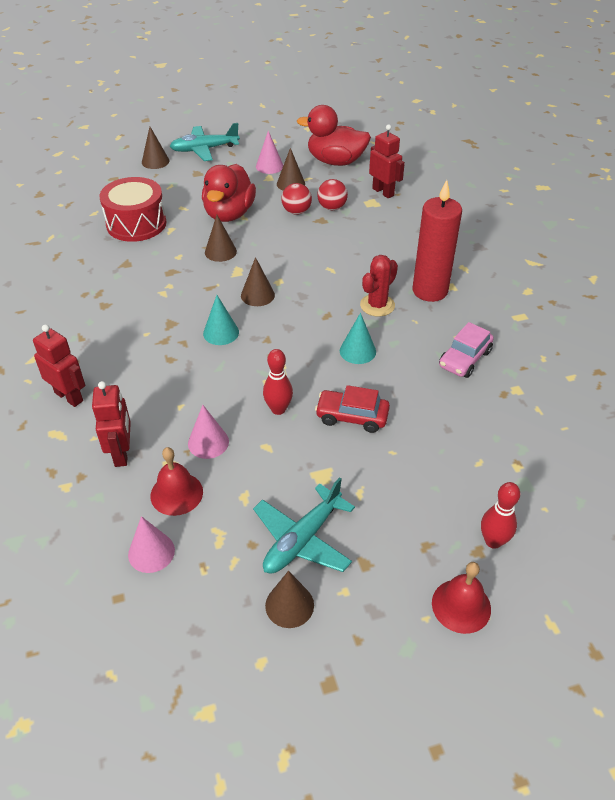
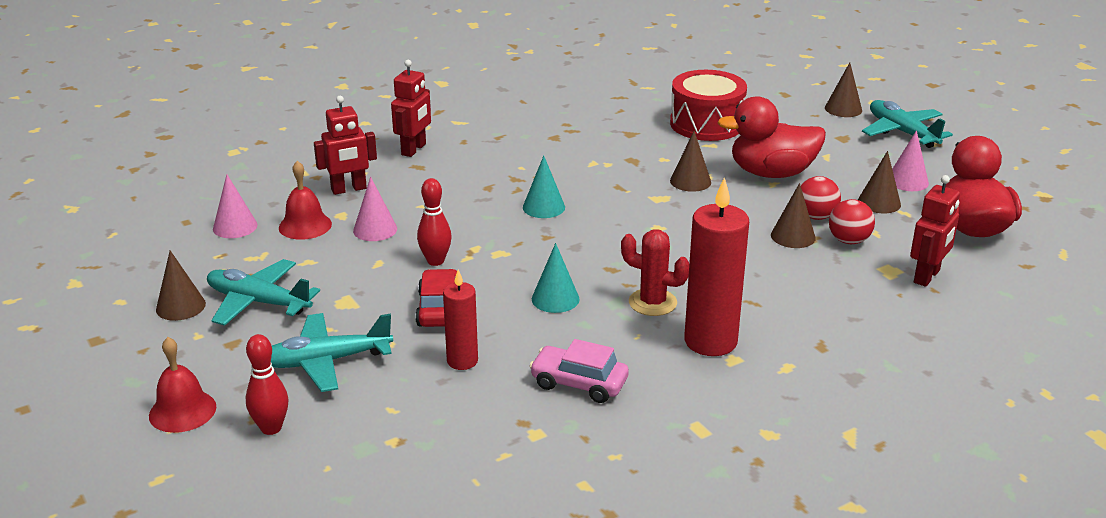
camera: 75 degrees right, 15 degrees down
(257, 295) = (623, 218): brown cone -> brown cone (793, 236)
(408, 497) = (326, 361): none -> turquoise plane
(425, 414) = (462, 361): none -> red candle

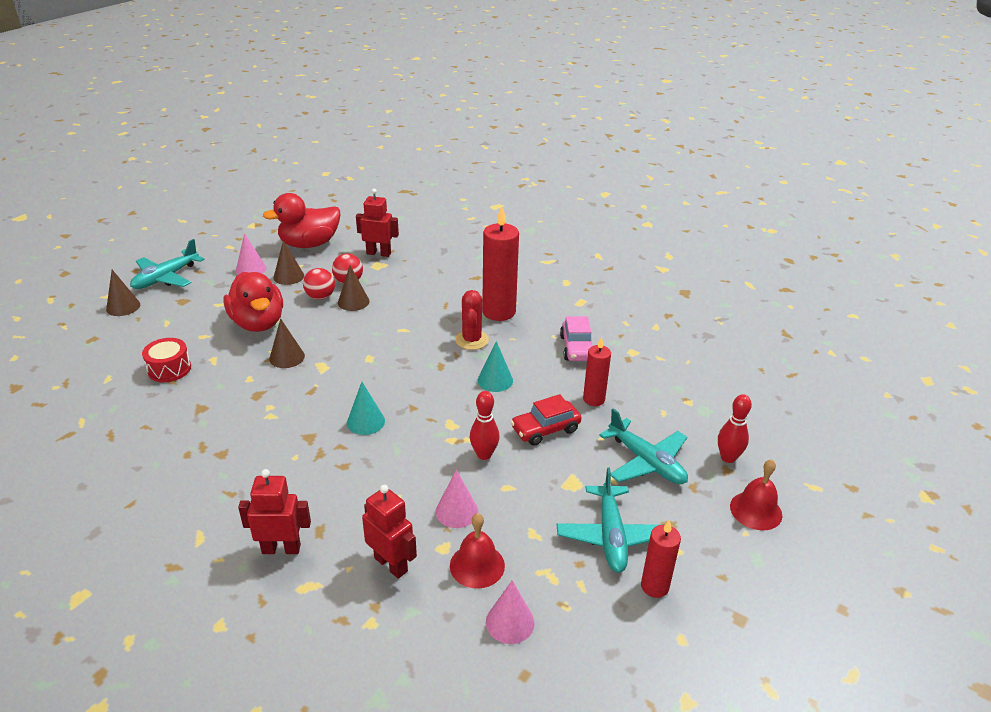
camera: 115 degrees left, 5 degrees up
(180, 306) = (654, 586): brown cone -> red candle
(706, 124) = (169, 369): red drum -> red drum, size x0.60

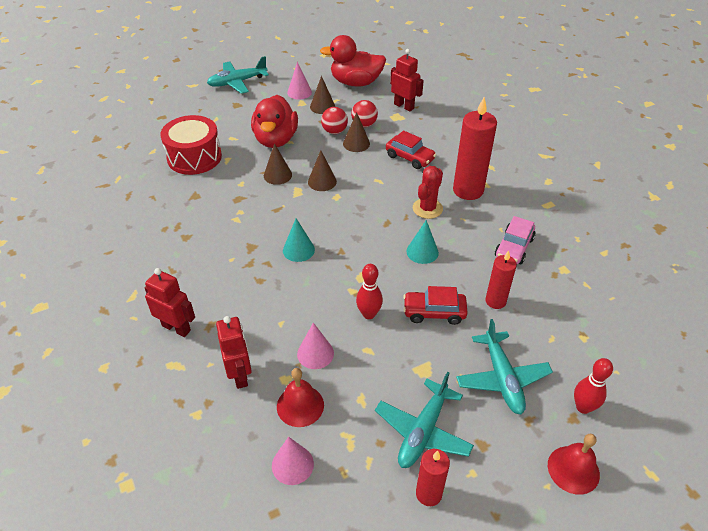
camera: 30 degrees right, 10 degrees up
(123, 307) = (196, 97): brown cone -> brown cone (322, 181)
(169, 369) = (194, 157): red drum -> red drum, size x1.66
(420, 299) = (410, 157): none -> red car

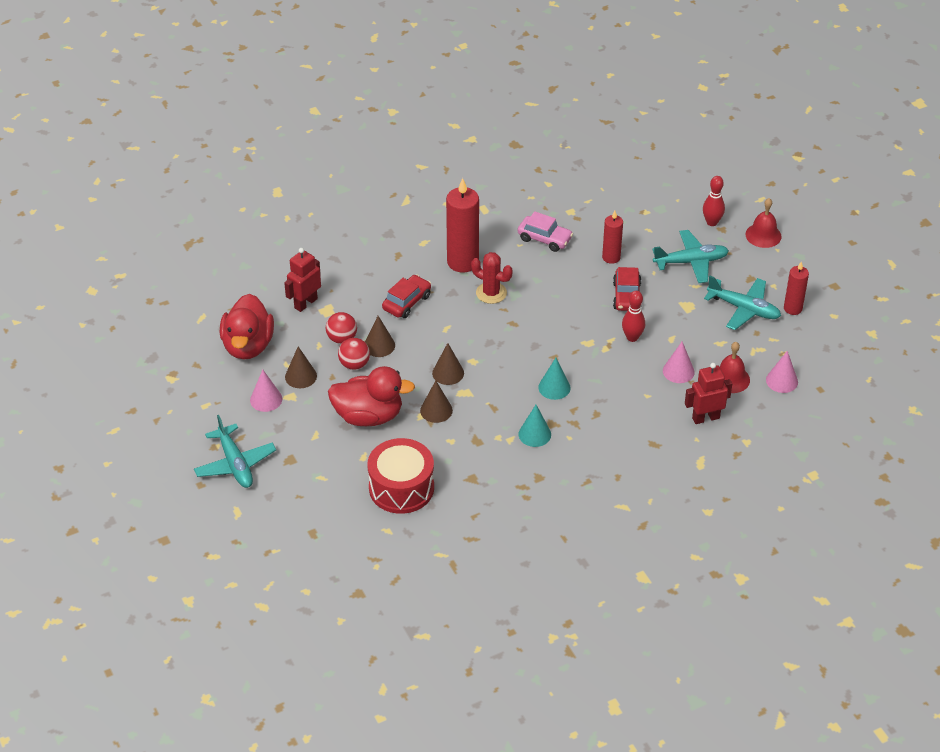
camera: 90 degrees left, 0 degrees up
(176, 328) = (659, 467): red robot -> none
(422, 252) = (553, 300): turquoise cone -> turquoise cone (534, 434)

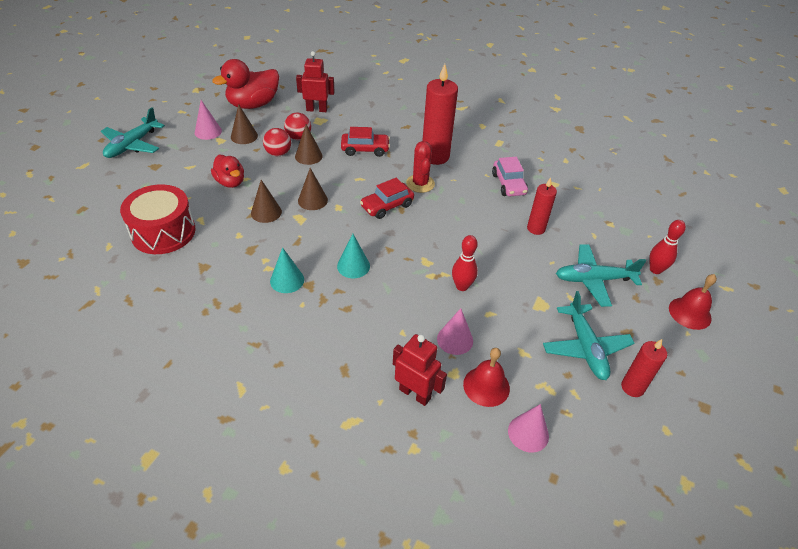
camera: 50 degrees right, 0 degrees up
(368, 416) = (230, 182): red duck -> red duck, size x0.61
(626, 296) = (505, 259): red car -> red car (387, 206)
(691, 262) = (594, 280): turquoise plane -> turquoise plane turned 135 degrees clockwise

